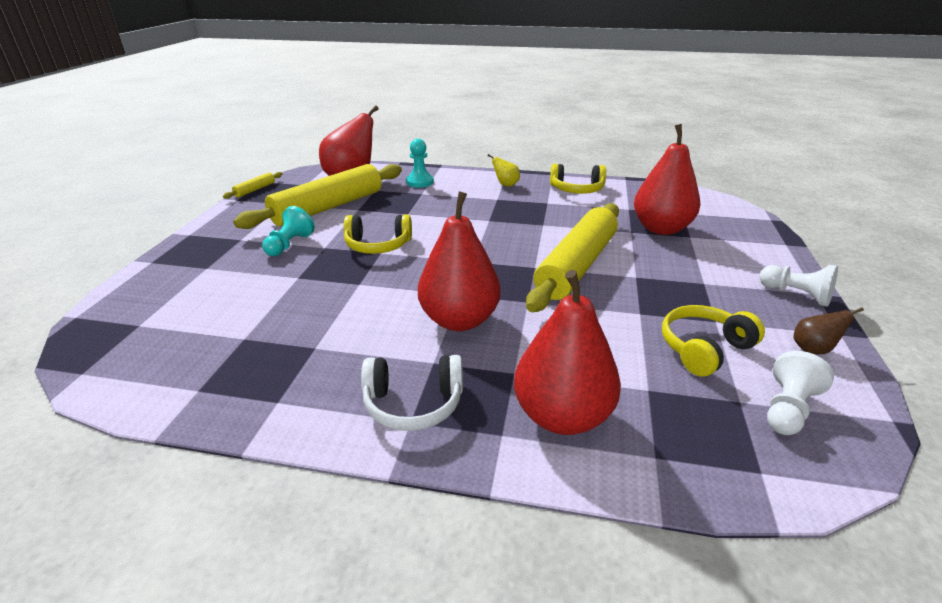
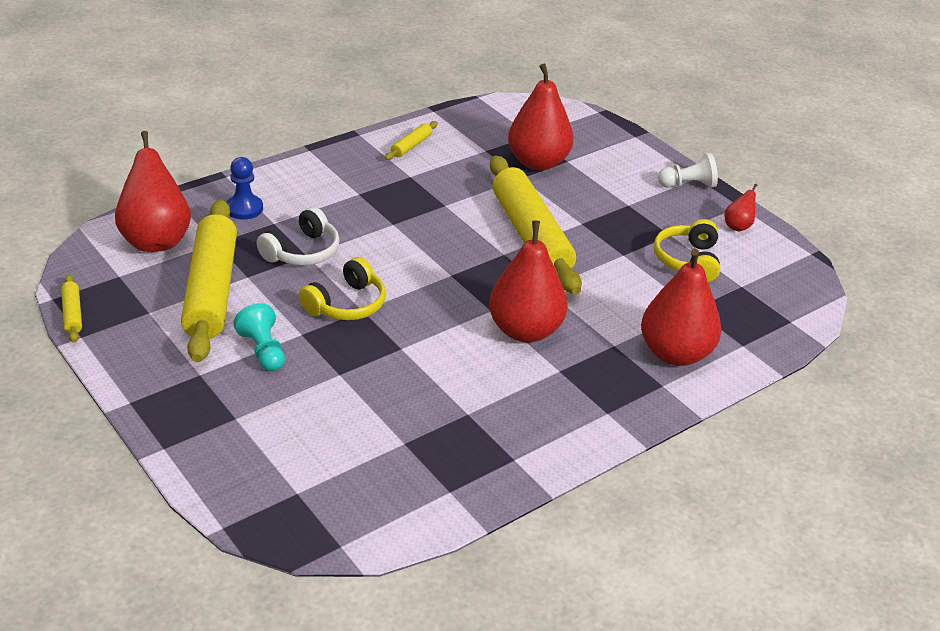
camera: 50 degrees left, 5 degrees up
(413, 403) = (592, 402): white headphones -> white headphones (302, 252)
(420, 182) = (244, 208): turquoise pawn -> blue pawn
(506, 185) = (337, 170): yellow pear -> none
(577, 189) = (411, 146): yellow headphones -> yellow rolling pin
(787, 409) = (765, 276): white pawn -> none
(813, 349) = (738, 226): brown pear -> red pear

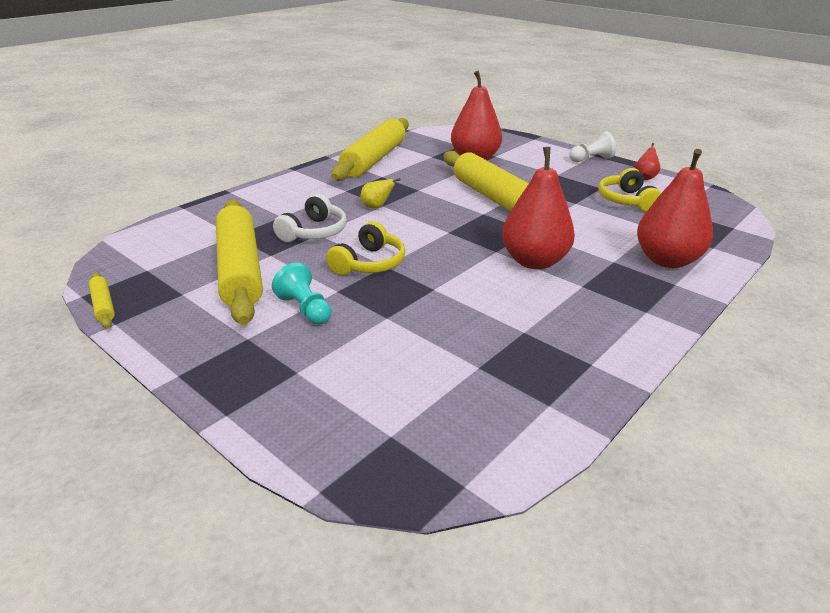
camera: 10 degrees left, 5 degrees down
(156, 240) = (178, 239): red pear -> none
(244, 208) = (252, 210): blue pawn -> none
(385, 225) = (376, 207): none -> yellow pear
(411, 146) = (374, 159): yellow rolling pin -> yellow rolling pin, size x2.45

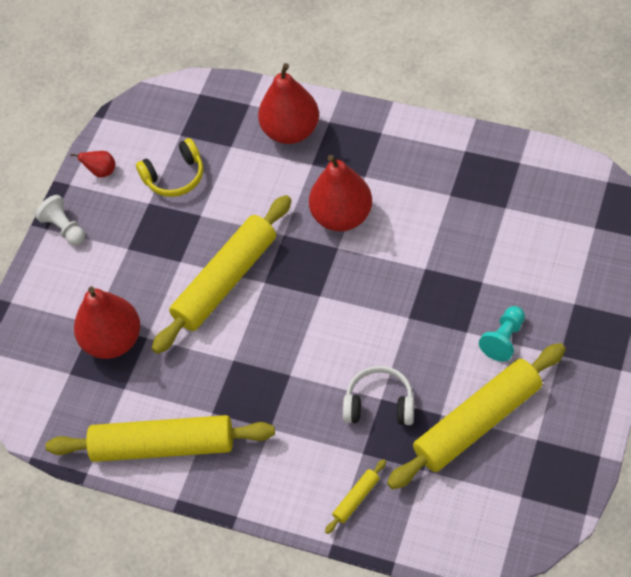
camera: 105 degrees left, 25 degrees up
(103, 305) = (586, 485): yellow rolling pin -> yellow rolling pin (356, 499)
(369, 263) = (411, 330): yellow headphones -> none
(376, 207) = (296, 379): yellow pear -> none

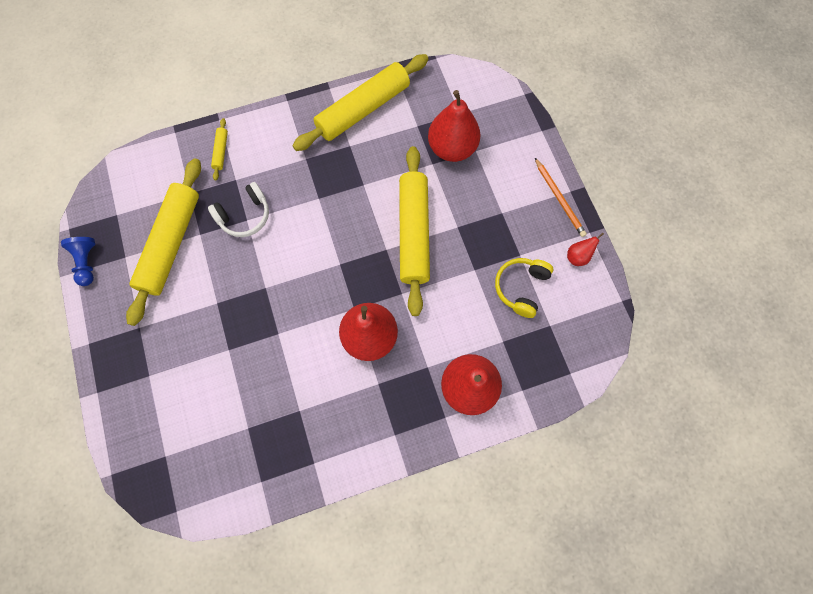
camera: 135 degrees right, 15 degrees up
(64, 228) = (559, 199): white pawn -> orange pencil
(504, 339) = (186, 314): turquoise pawn -> none
(582, 458) = (87, 263): none -> blue pawn

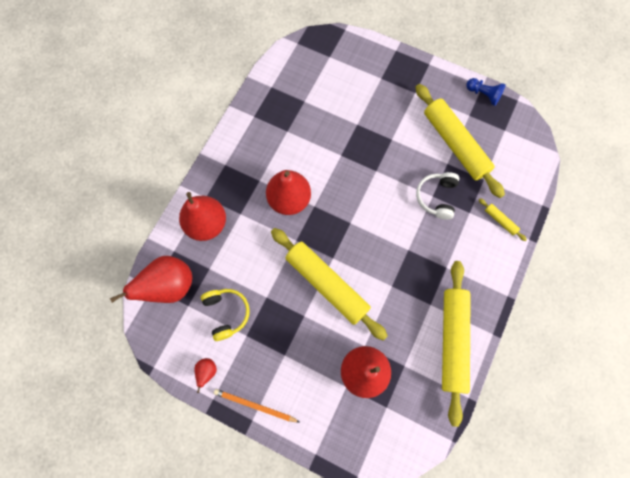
camera: 135 degrees right, 0 degrees up
(553, 359) = (169, 286): none -> red pear

